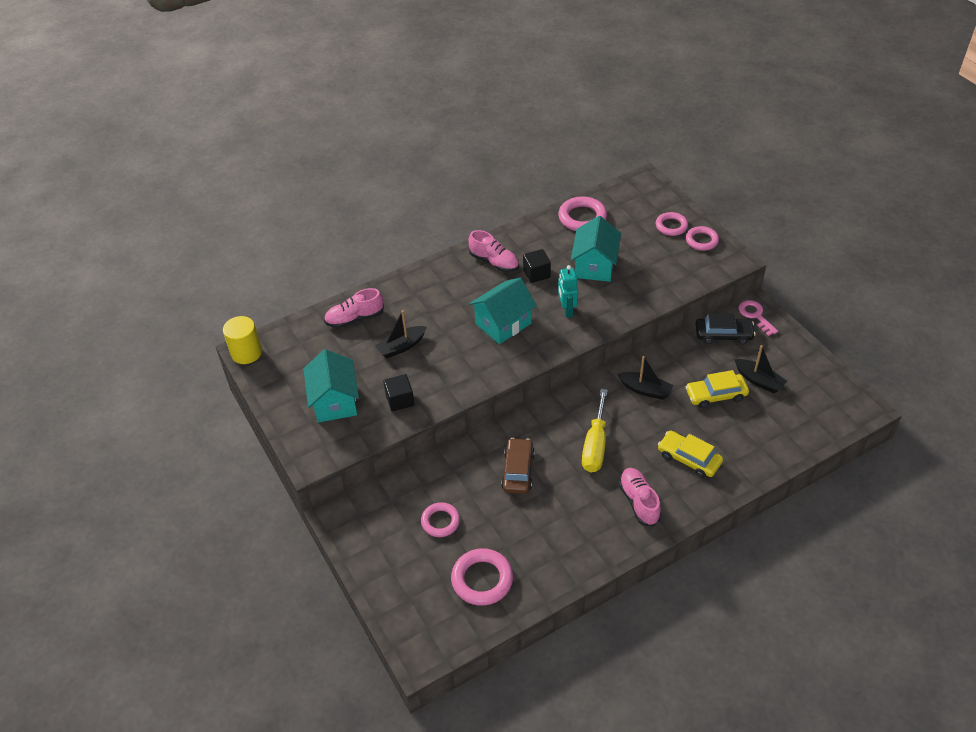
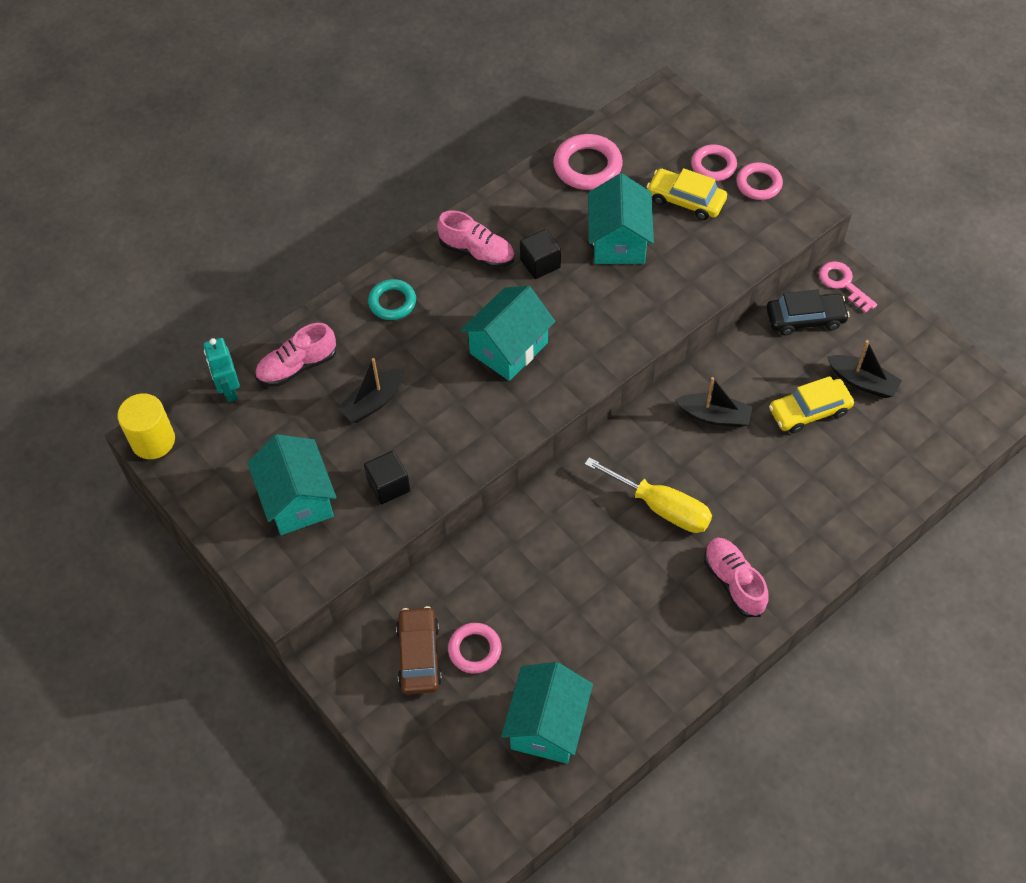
camera: 10 degrees left, 10 degrees up
(429, 286) = (392, 302): none -> turquoise ring
(482, 579) = (547, 725): pink ring -> turquoise house
(518, 471) = (565, 560): brown car -> brown car (419, 655)
(567, 310) = (593, 316): turquoise robot -> turquoise robot (229, 390)
(595, 445) = (661, 507): yellow screwdriver -> yellow screwdriver turned 60 degrees counterclockwise
(689, 458) = (789, 510): yellow car -> yellow car (686, 200)

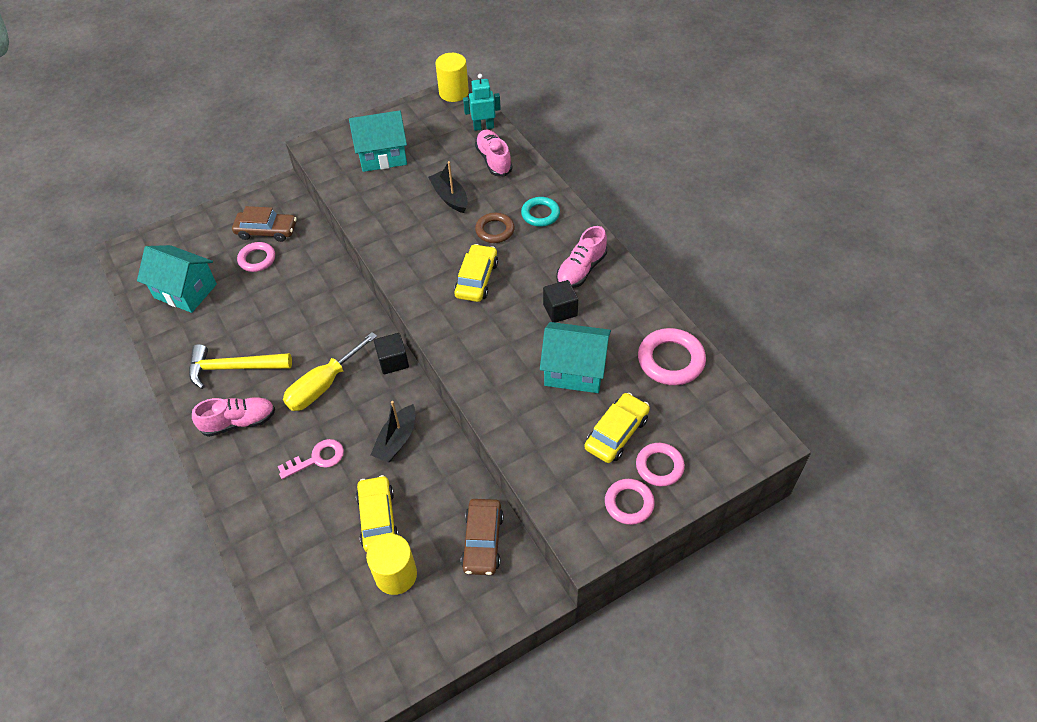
camera: 100 degrees right, 5 degrees down
(388, 485) = (376, 200): black cube -> black cube (393, 361)
(426, 344) = (495, 230): none -> brown ring
(509, 348) = (477, 279): turquoise house -> yellow car
(659, 615) = (234, 368): none -> yellow hammer
(805, 319) = (482, 541): black car -> brown car
(843, 284) = (518, 589): pink key -> pink key (317, 459)
(862, 382) = (396, 575): black boat -> yellow cylinder

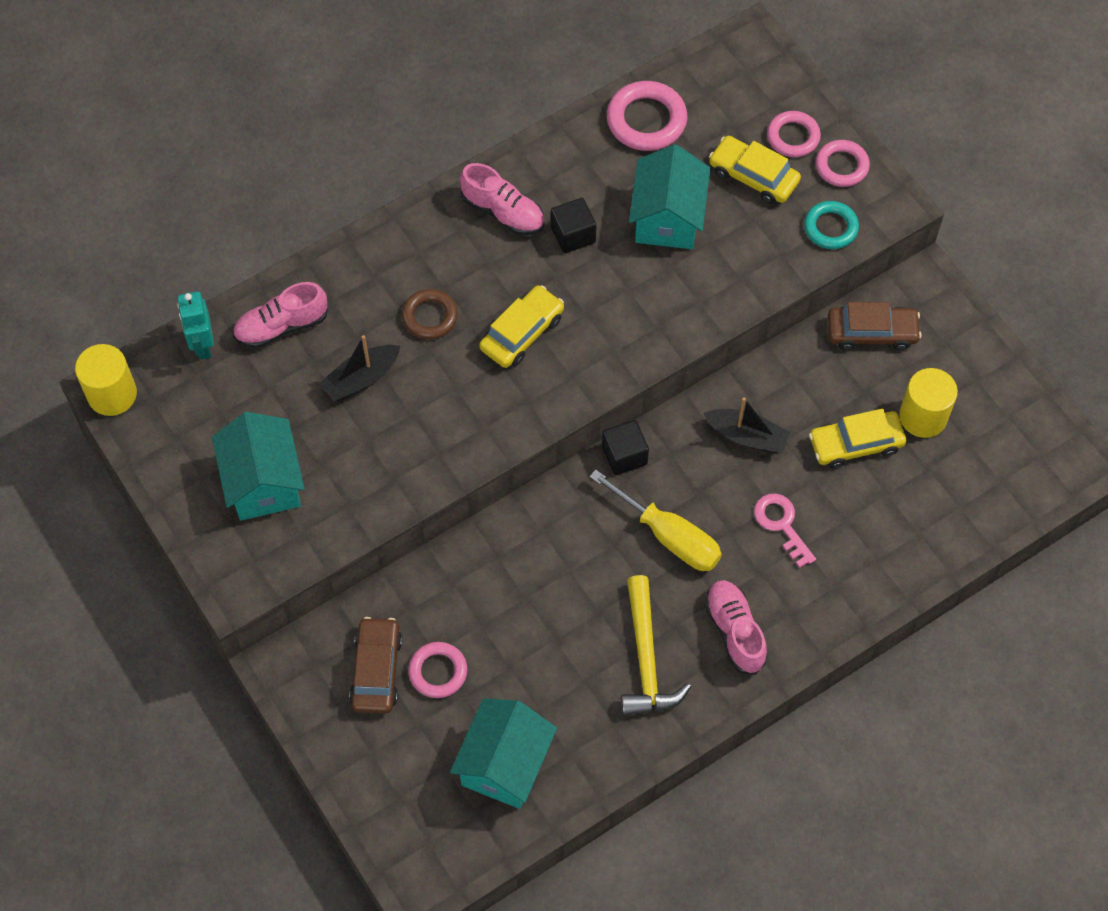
camera: 95 degrees left, 10 degrees up
(477, 279) = (522, 333): yellow car -> yellow car turned 120 degrees clockwise
(540, 214) = (398, 262): turquoise ring -> turquoise ring (830, 228)

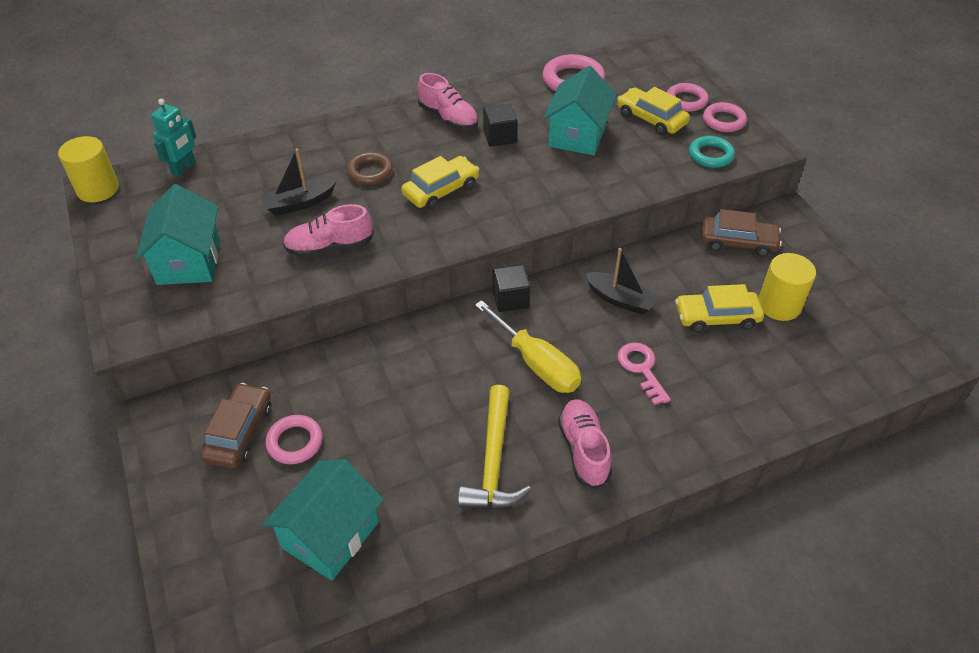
camera: 10 degrees right, 15 degrees down
(202, 345) = (184, 168): turquoise robot -> turquoise robot turned 150 degrees counterclockwise
(282, 326) = (250, 164): pink shoe -> pink shoe (329, 247)

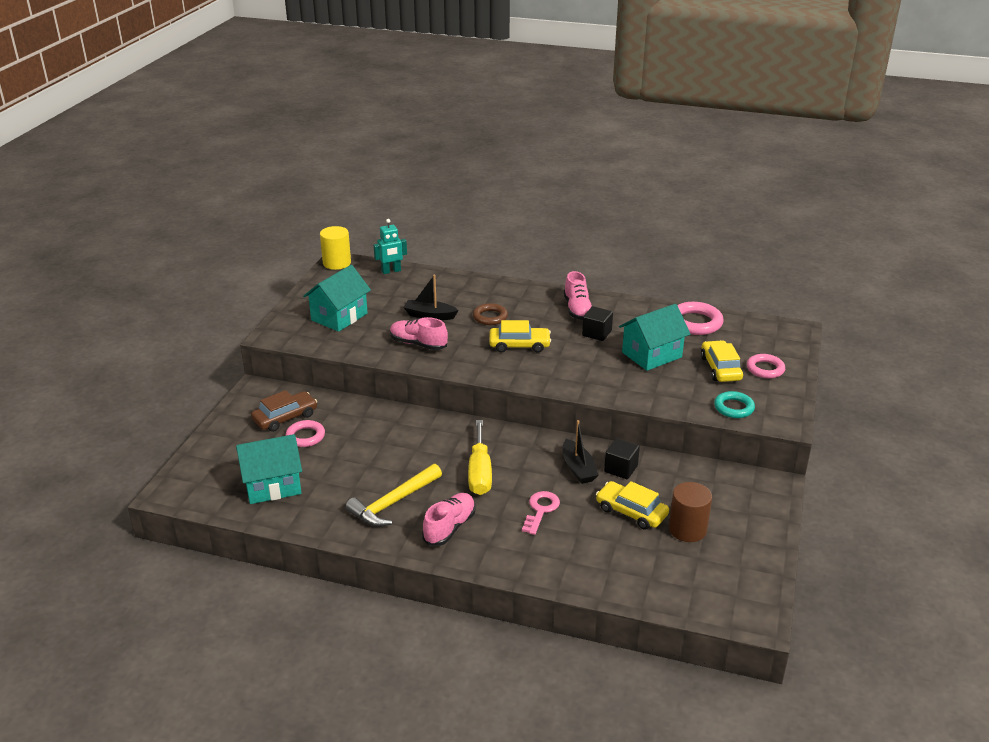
camera: 40 degrees right, 15 degrees down
(510, 299) = (508, 433): black cube -> black cube (620, 469)
(723, 121) = (776, 393): pink ring -> none
(737, 242) = (710, 480): brown car -> none
(779, 305) = (687, 529): yellow cylinder -> brown cylinder

